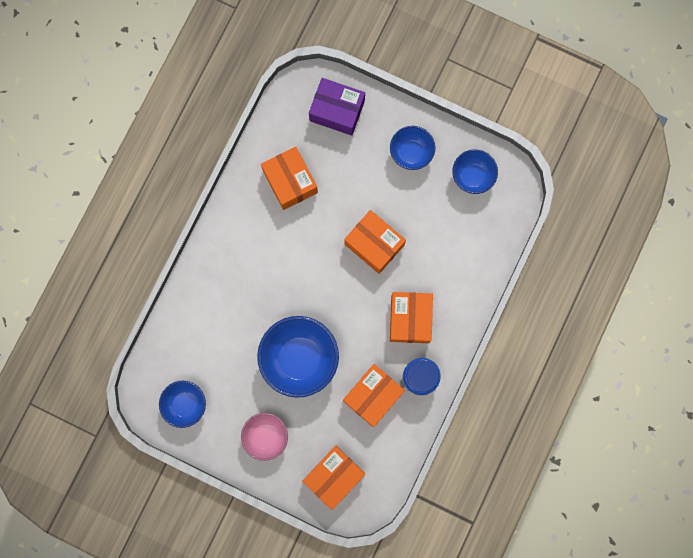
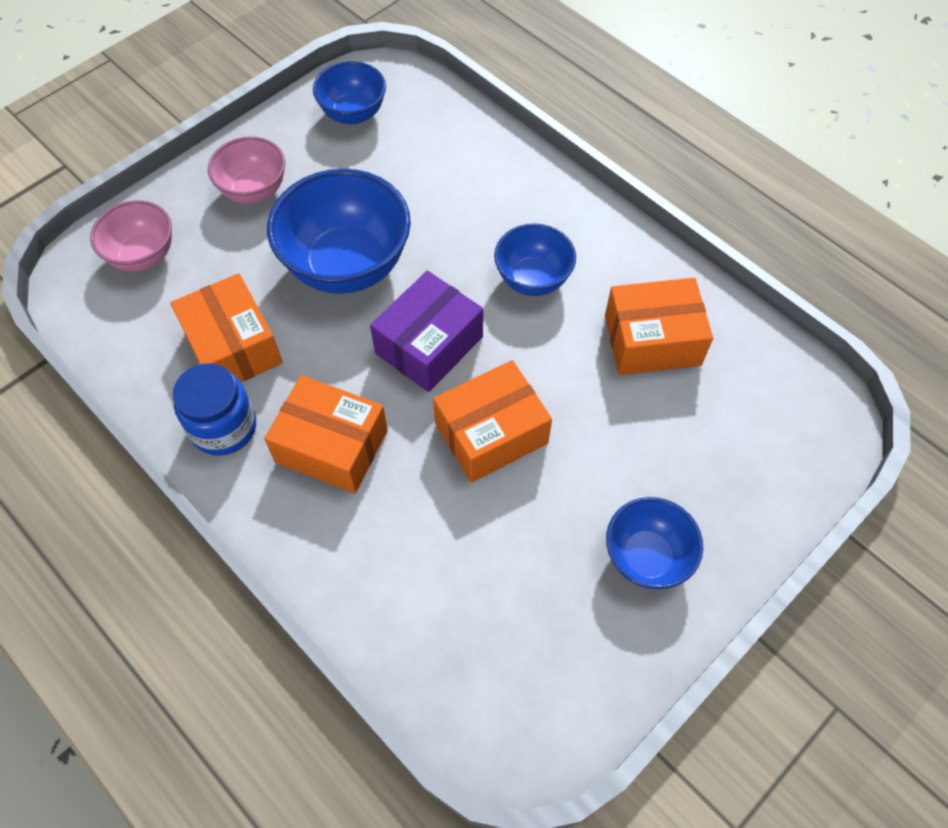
camera: 110 degrees right, 20 degrees down
(334, 476) = (143, 255): orange box -> pink bowl
(337, 111) = (767, 454): purple box -> purple box (429, 345)
(472, 176) = (561, 660): blue bowl -> blue bowl (533, 279)

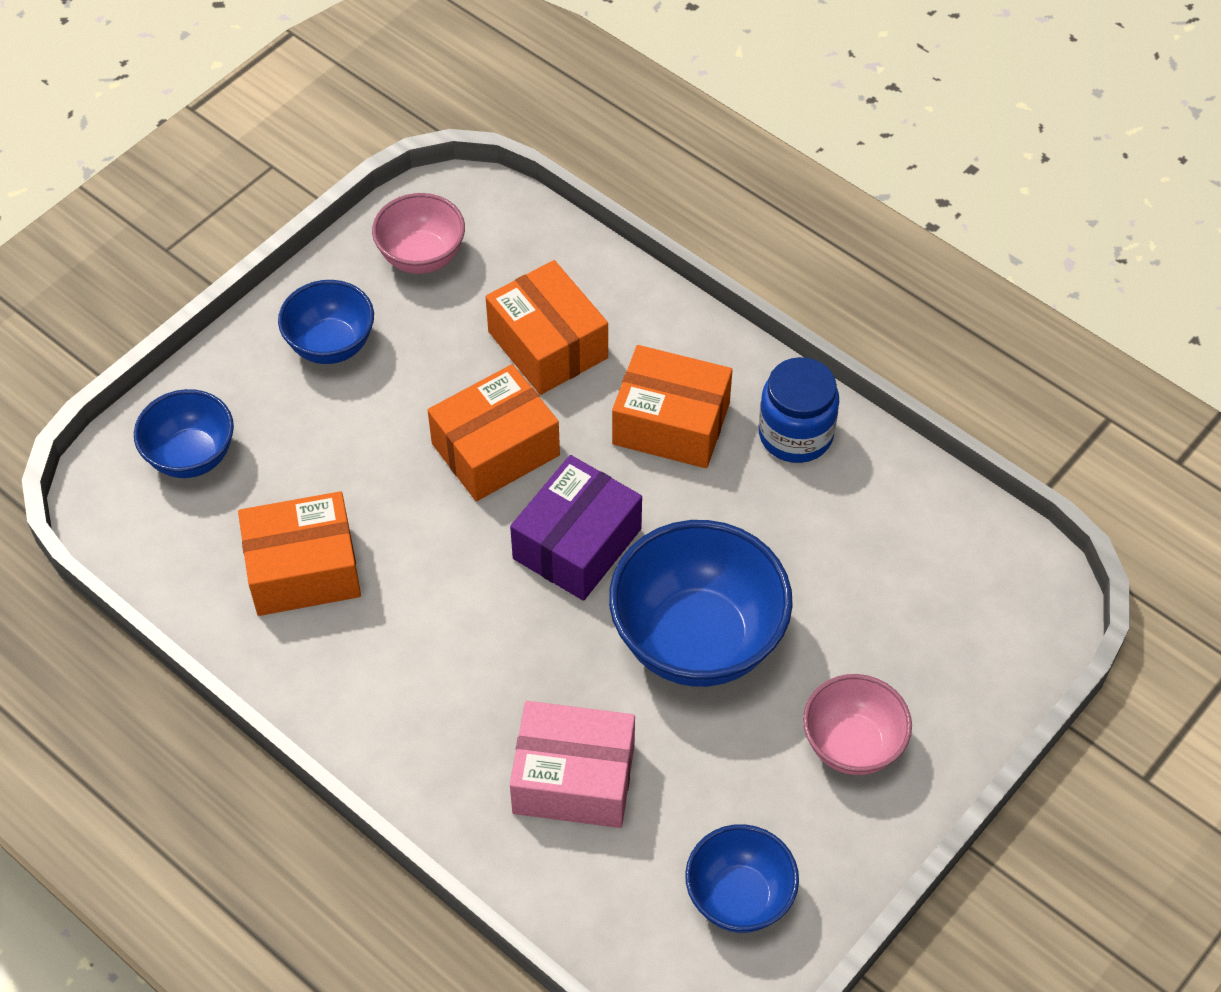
camera: 175 degrees right, 5 degrees down
(143, 255) = (968, 633): pink bowl -> pink bowl (422, 257)
(233, 347) = (813, 523): orange box -> orange box (548, 345)
(450, 184) = (574, 778): none -> pink box
(533, 279) = (452, 639): blue bowl -> blue bowl (191, 456)

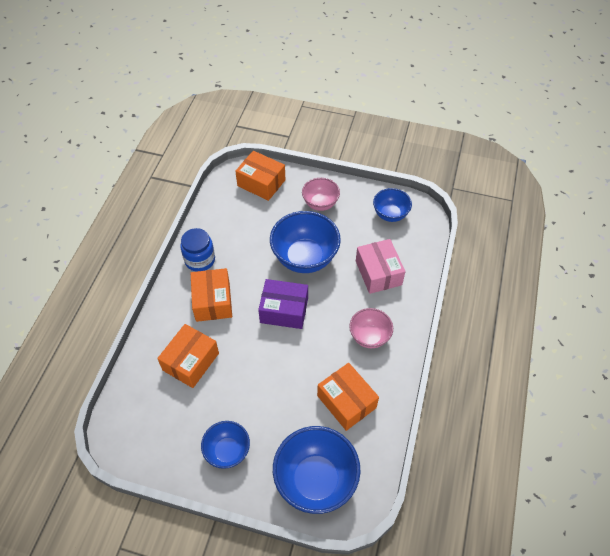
camera: 115 degrees left, 0 degrees up
(191, 456) = (315, 480): blue bowl -> blue bowl, size x1.72
(422, 257) = (159, 437): pink bowl -> pink bowl (369, 336)
(495, 449) = (254, 357): orange box -> orange box (261, 183)

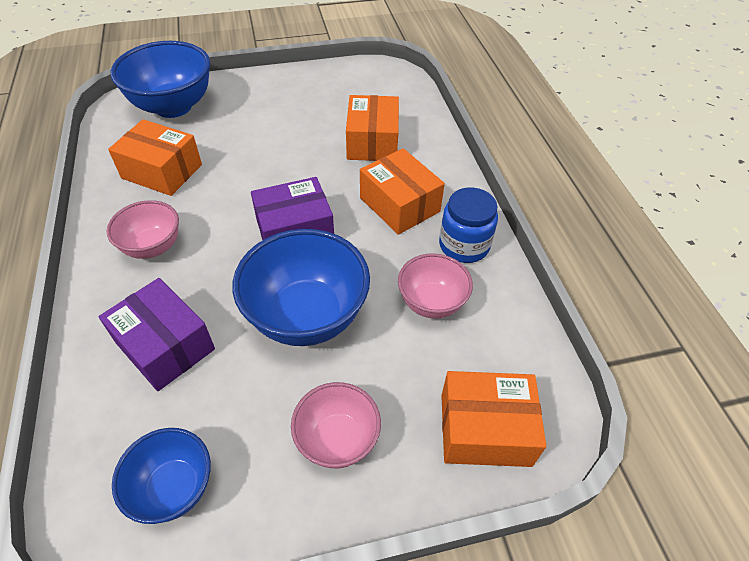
camera: 150 degrees right, 5 degrees down
(227, 451) = (276, 96): blue bowl -> none
(241, 238) = (431, 303): none -> pink bowl
(378, 273) = (165, 346): pink box -> purple box

